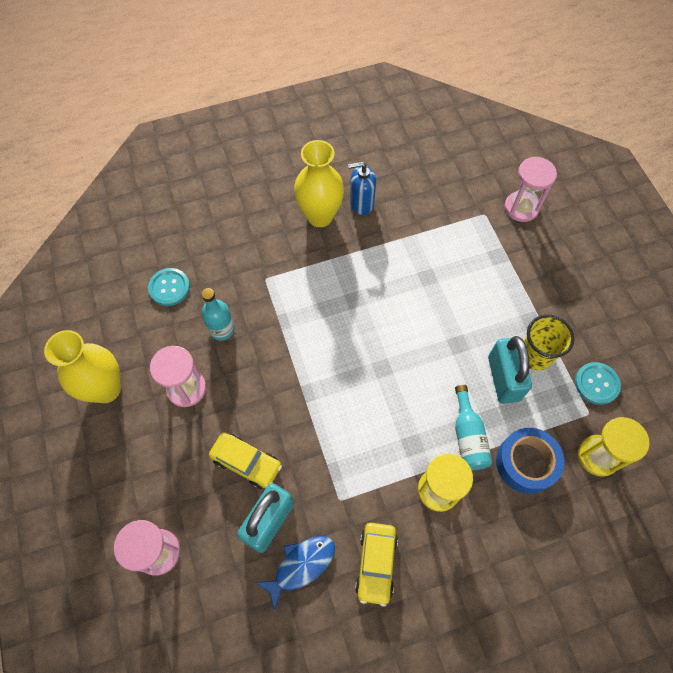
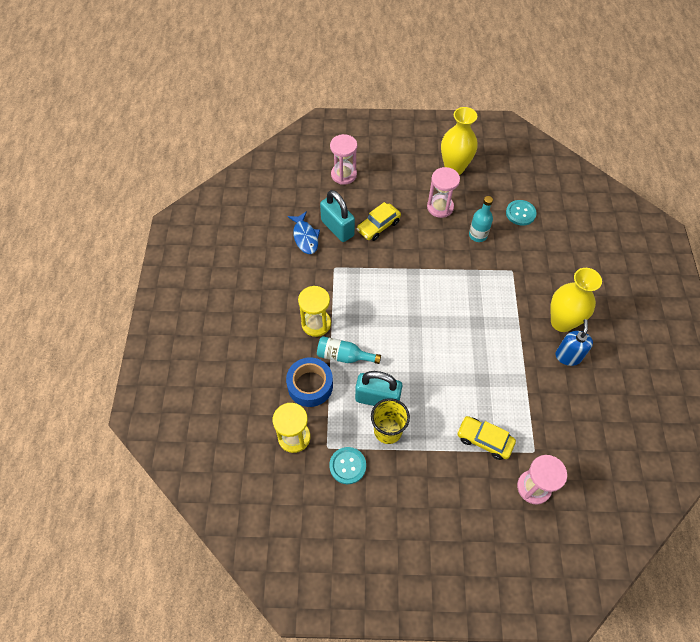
camera: 110 degrees right, 5 degrees down
(376, 564) = (288, 274): yellow car -> yellow car (484, 440)

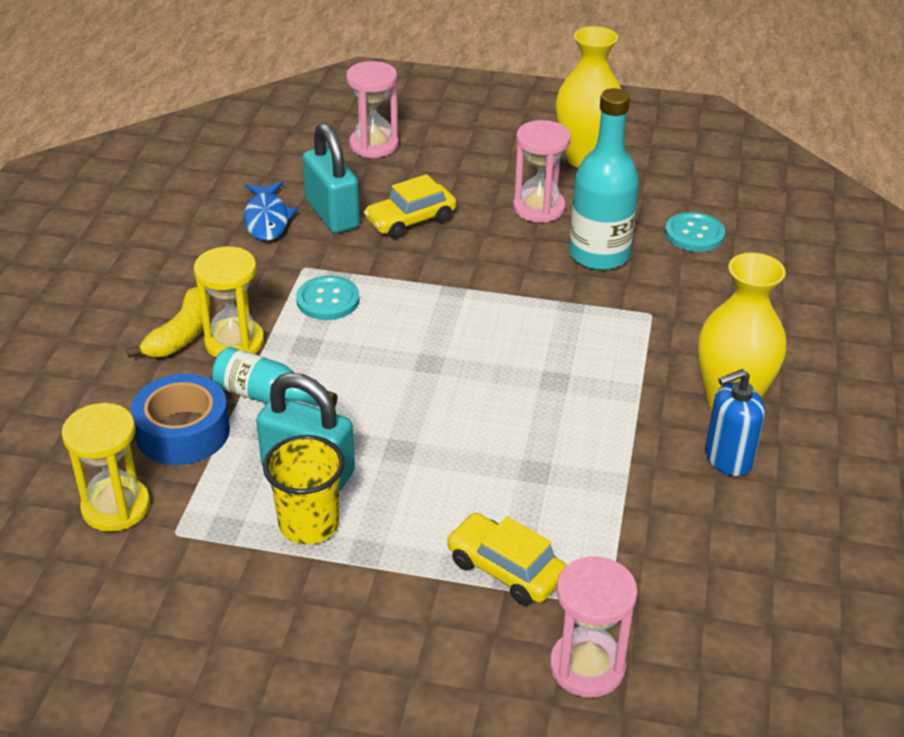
camera: 10 degrees right, 20 degrees down
(288, 323) = (181, 335): none -> yellow banana
(347, 466) = (203, 569): turquoise button -> turquoise button (328, 300)
(478, 235) = (599, 255): turquoise bottle -> turquoise bottle, size x1.63
(568, 356) = (728, 458): blue soap dispenser -> blue soap dispenser turned 135 degrees counterclockwise

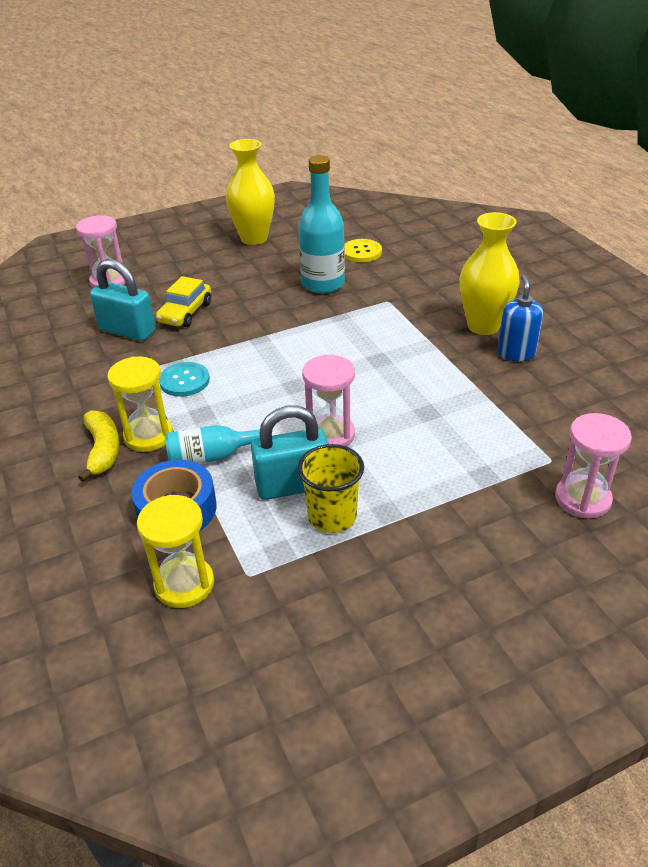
camera: 35 degrees left, 0 degrees up
(267, 219) = (83, 353): blue fish -> none
(505, 569) = (477, 474): yellow car -> none
(539, 208) = (258, 274): pink hourglass -> pink hourglass (330, 435)
(694, 234) = (361, 252): turquoise button -> yellow button
(728, 458) = (516, 353): blue soap dispenser -> blue soap dispenser turned 150 degrees clockwise

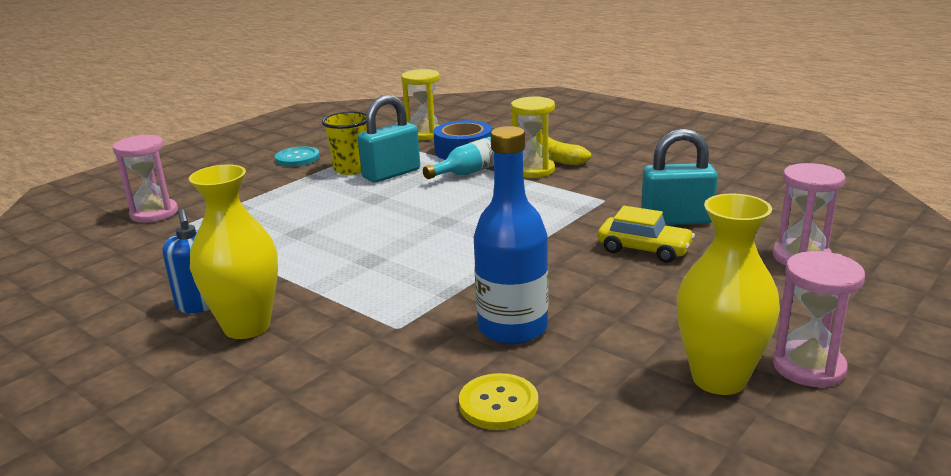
camera: 155 degrees right, 15 degrees down
(184, 381) = (554, 201): turquoise button -> turquoise button (297, 158)
(185, 313) = (644, 249): yellow car -> yellow car turned 120 degrees clockwise
(323, 284) = (512, 328): turquoise bottle -> blue bottle
(330, 435) = (382, 201): pink hourglass -> pink hourglass (808, 367)

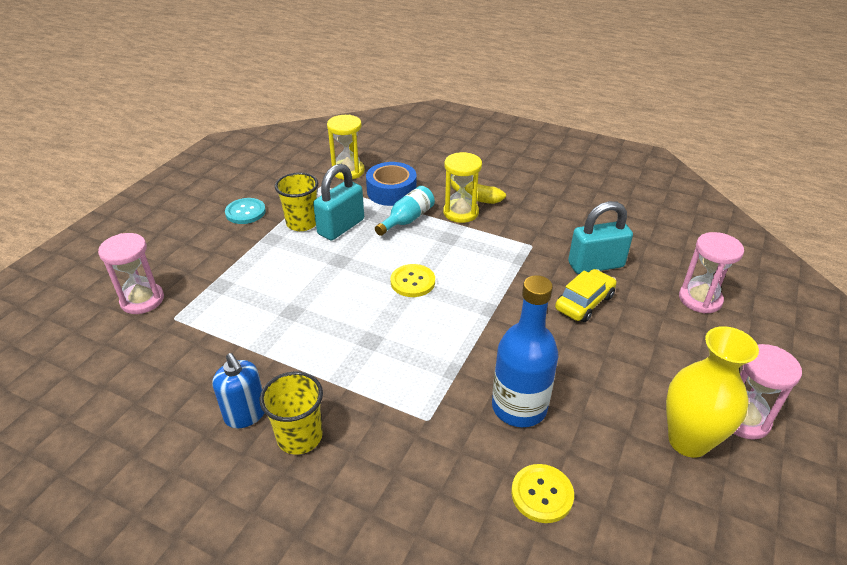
camera: 15 degrees left, 15 degrees up
(247, 326) = (299, 437): yellow vase -> yellow cup
(446, 219) = (412, 282): none -> yellow button
(644, 249) = (584, 302): yellow car -> yellow car turned 60 degrees counterclockwise

